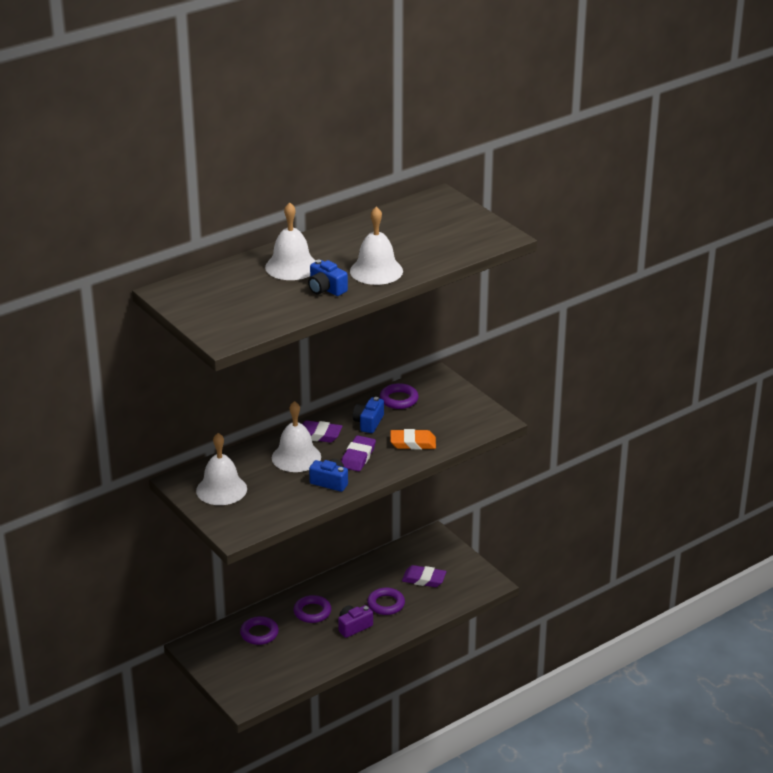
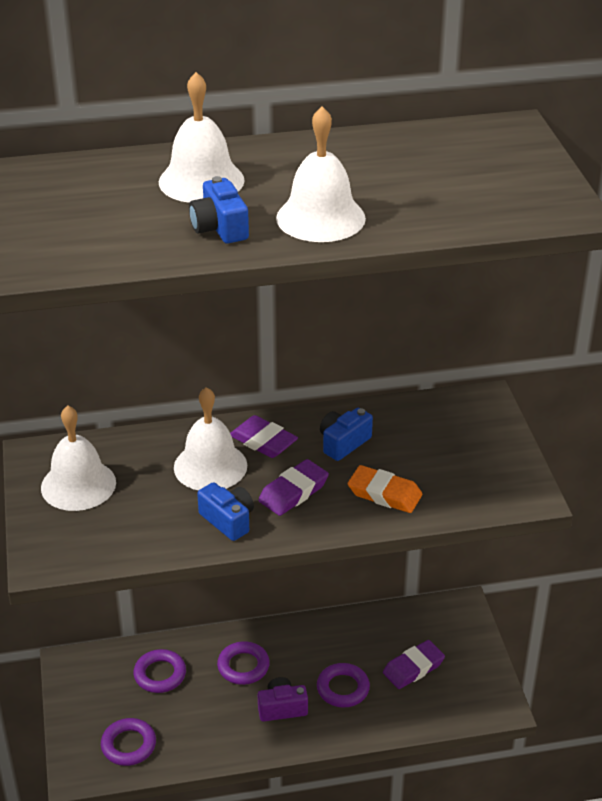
camera: 25 degrees right, 5 degrees up
(399, 399) = (408, 420): purple ring -> purple ring (128, 745)
(424, 579) = (413, 668): purple eraser -> purple eraser turned 75 degrees counterclockwise

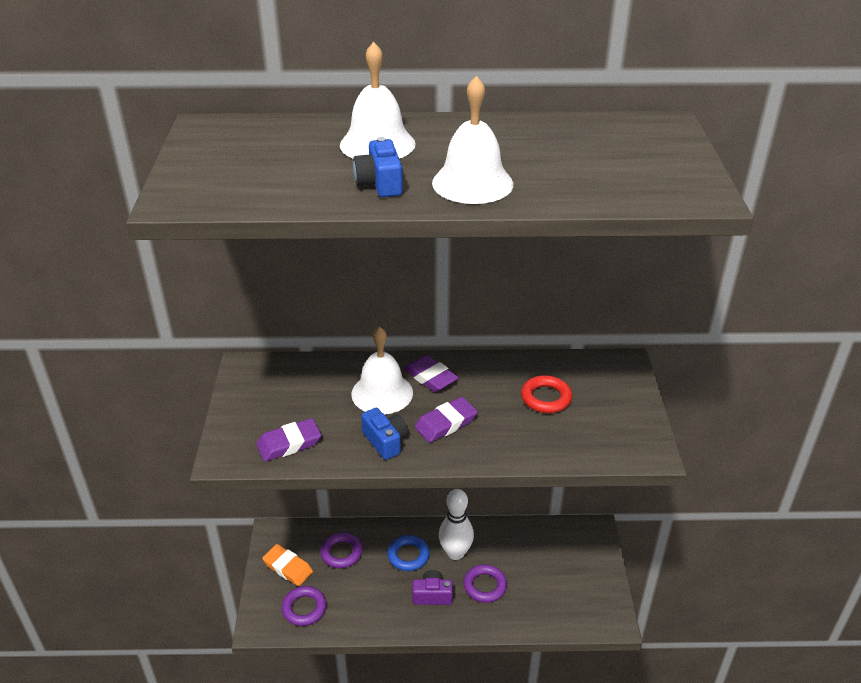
camera: 10 degrees right, 0 degrees up
(78, 485) = (271, 396): white bell -> none
(243, 666) = (408, 555): purple ring -> blue ring
(300, 655) = (455, 553): none -> white bowling pin
(343, 443) = (497, 386): blue camera -> none
(384, 494) = (523, 434): orange eraser -> orange eraser (288, 567)
(402, 449) = (546, 398): none -> red ring
(413, 668) = (546, 576): purple eraser -> purple eraser (289, 443)

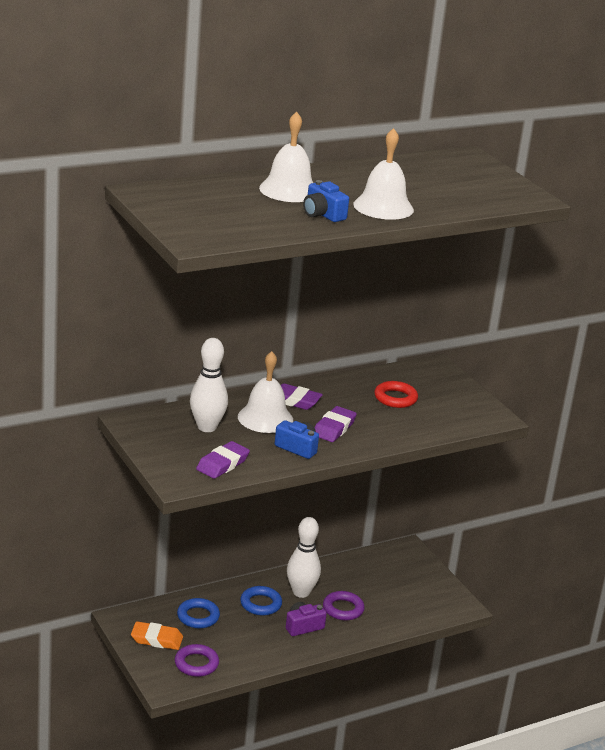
camera: 30 degrees left, 10 degrees down
(312, 391) = (207, 427): none -> white bowling pin
(341, 553) = (198, 616): purple ring -> blue ring

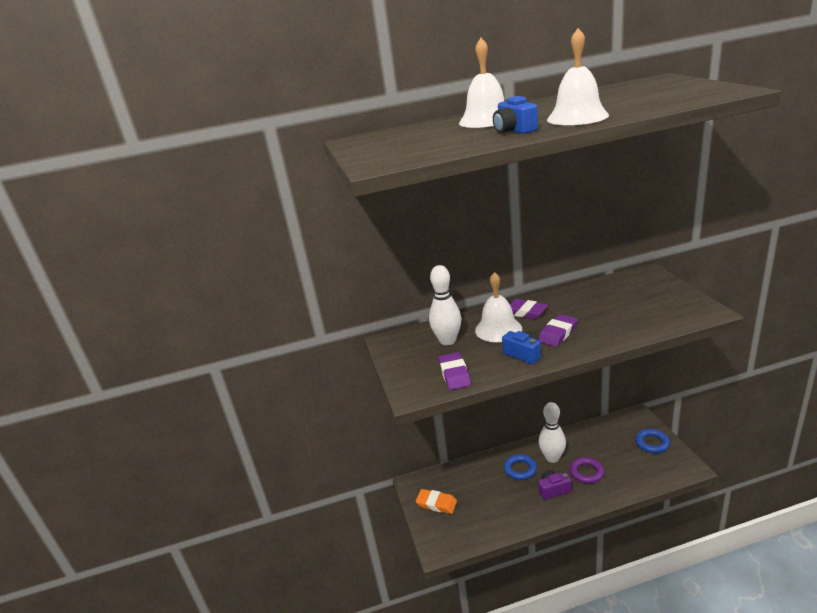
camera: 20 degrees right, 0 degrees up
(196, 664) = (465, 527): purple ring -> none
(198, 616) = (470, 482): blue ring -> blue ring (652, 443)
(222, 464) = (454, 374): purple eraser -> purple eraser turned 60 degrees counterclockwise
(395, 398) = (613, 303): red ring -> none

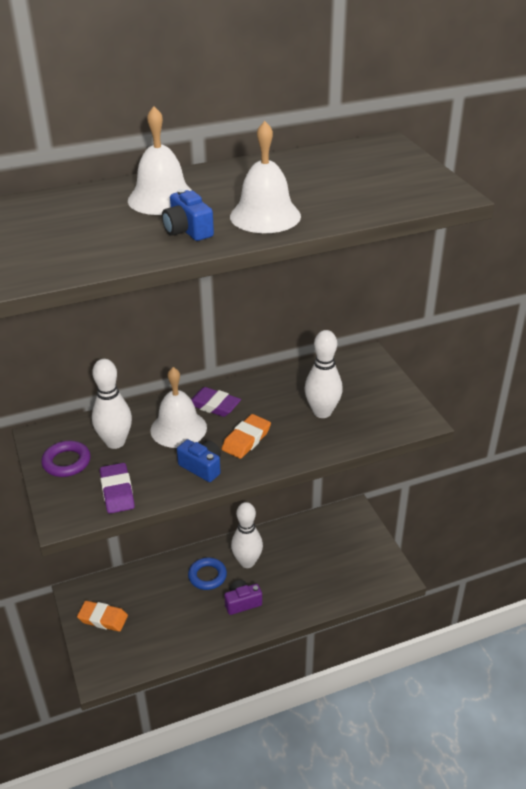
camera: 10 degrees left, 10 degrees up
(557, 333) = (246, 439): purple eraser -> orange eraser
(586, 472) = (283, 581): purple ring -> purple ring (66, 462)
(619, 311) = (322, 412): none -> white bowling pin
(652, 443) = (363, 546): blue ring -> none

